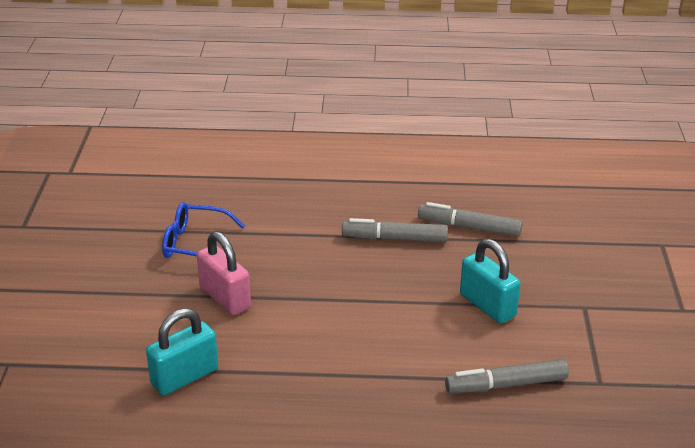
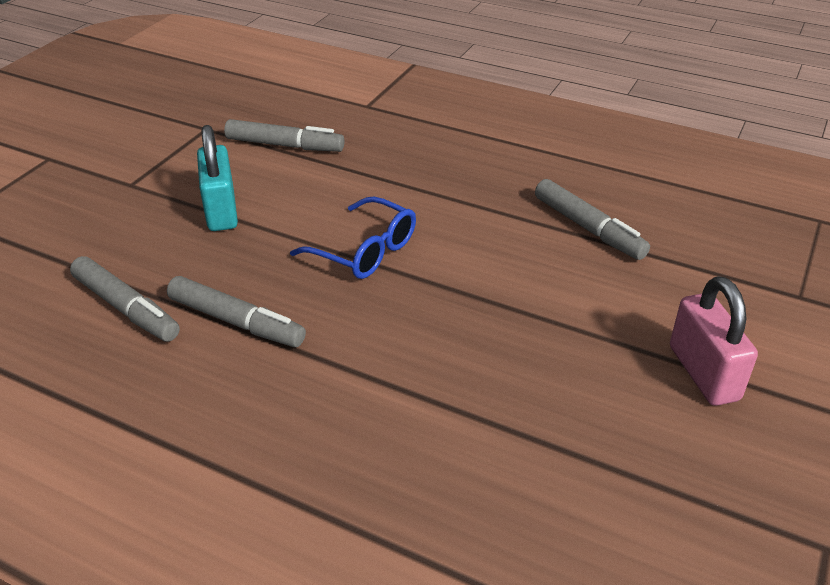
camera: 155 degrees left, 5 degrees up
(185, 377) = (588, 228): turquoise padlock -> grey marker
(195, 244) = (520, 402): blue glasses -> blue glasses (364, 250)
(225, 298) = (510, 303): pink padlock -> pink padlock (703, 373)

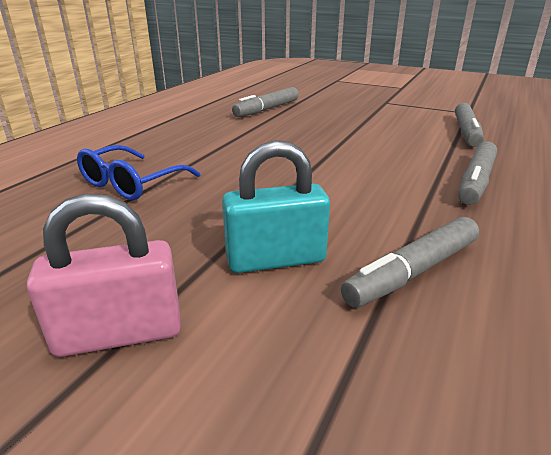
camera: 90 degrees right, 10 degrees down
(221, 211) = (367, 121): turquoise padlock -> turquoise padlock (275, 259)
(237, 321) = (252, 130): grey marker -> grey marker (476, 181)
(364, 250) = (333, 159): blue glasses -> blue glasses (132, 183)

